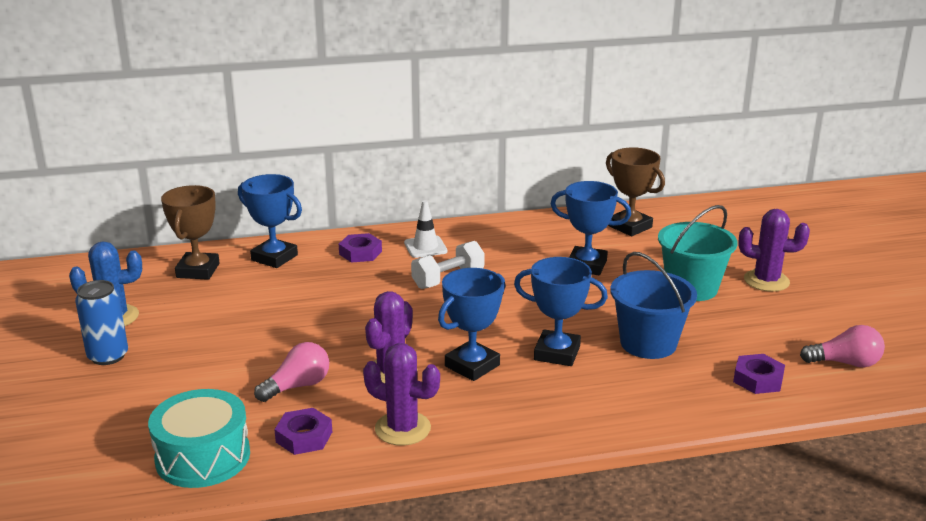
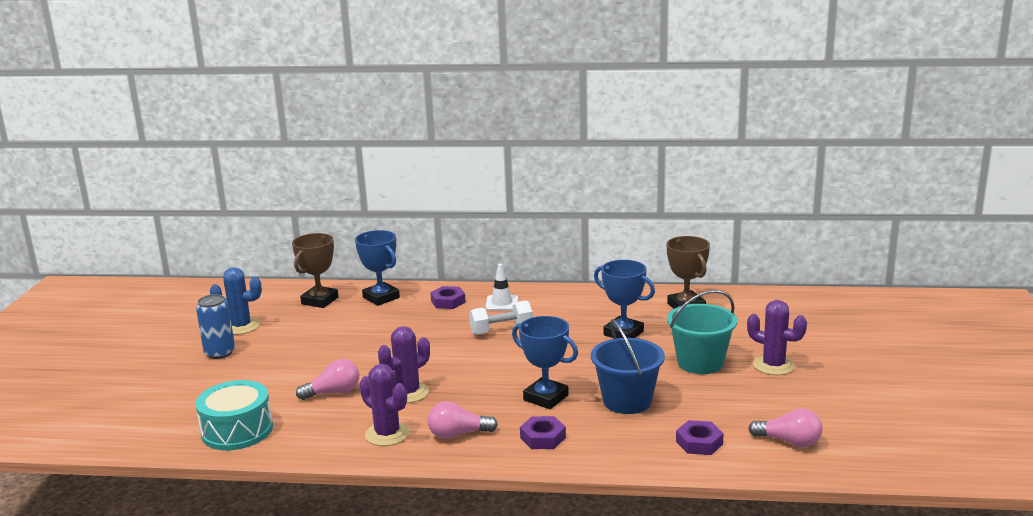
camera: 20 degrees right, 5 degrees down
(304, 437) = (314, 428): purple nut -> purple nut (543, 437)
(472, 366) = (472, 397): blue trophy -> none
(488, 414) = (458, 434): none -> pink light bulb

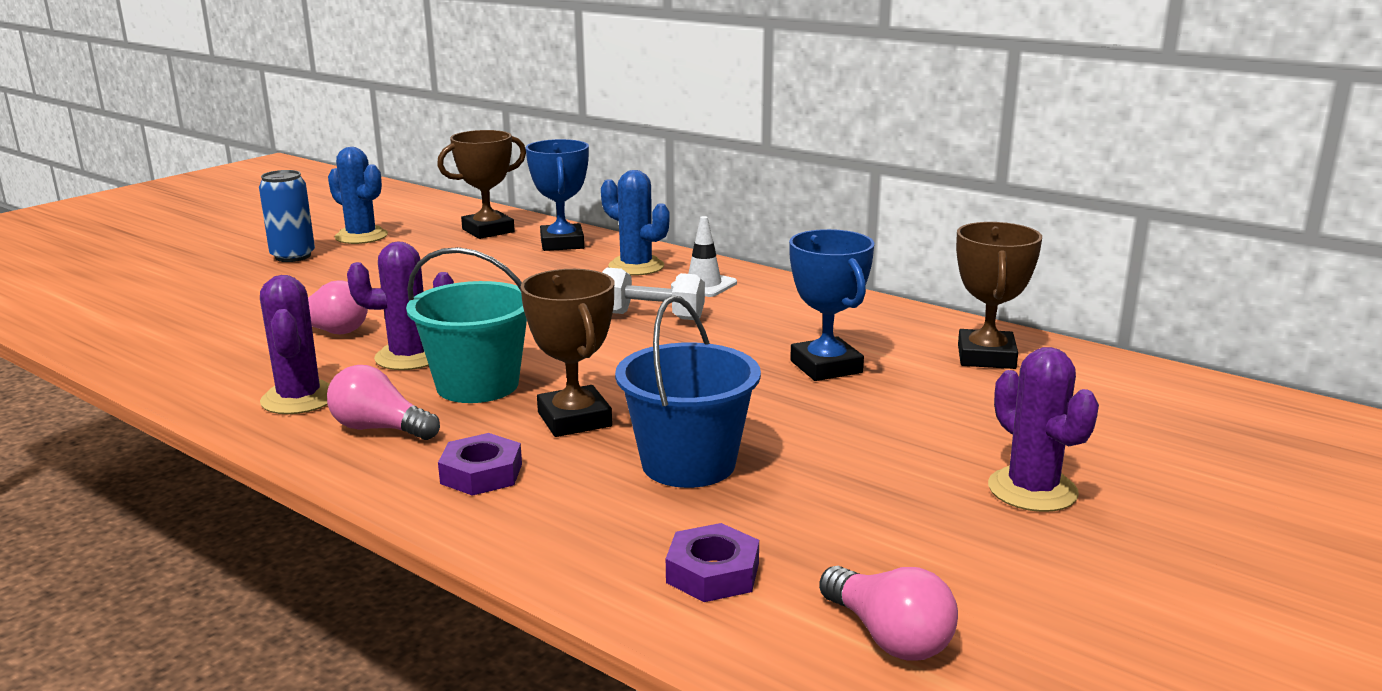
camera: 30 degrees right, 0 degrees up
(237, 430) = (159, 340): turquoise drum -> none
(448, 301) = (636, 266): purple nut -> blue cactus
(546, 398) = (574, 419): blue trophy -> brown trophy
(700, 363) = (896, 445): turquoise bucket -> turquoise bucket (477, 385)

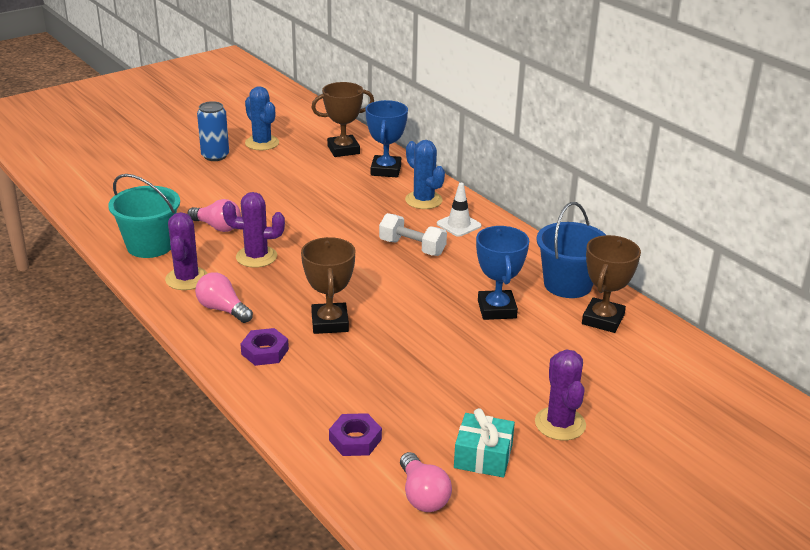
camera: 15 degrees right, 10 degrees up
(477, 385) = (286, 286): turquoise bucket -> turquoise bucket (150, 245)
(688, 464) = (377, 367): blue bucket -> blue bucket (567, 284)
(948, 557) = (483, 456): none -> turquoise gift

